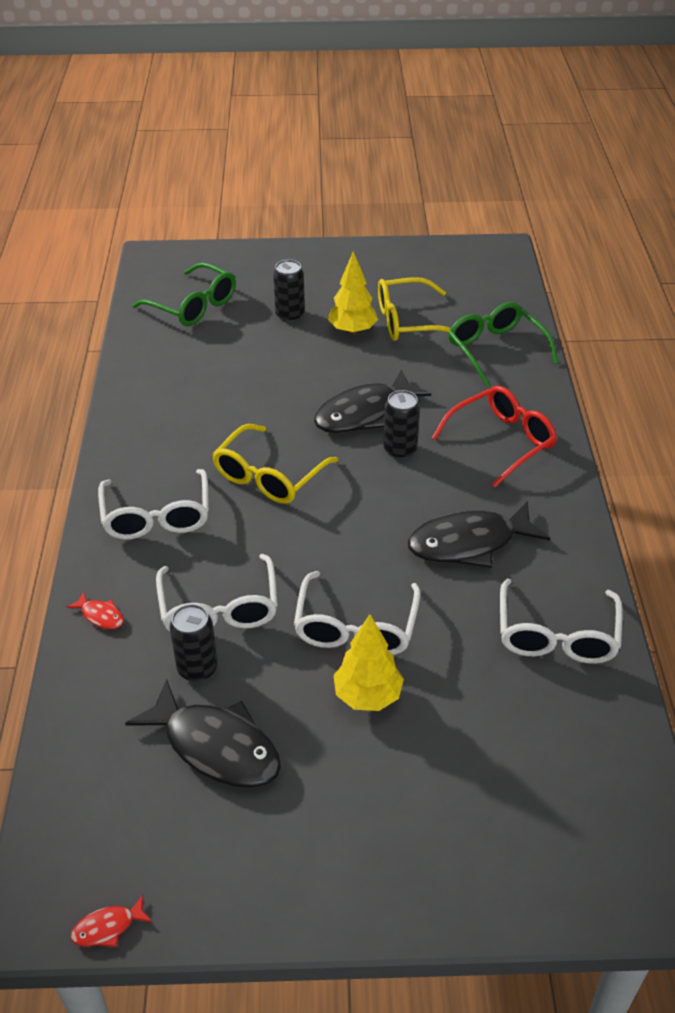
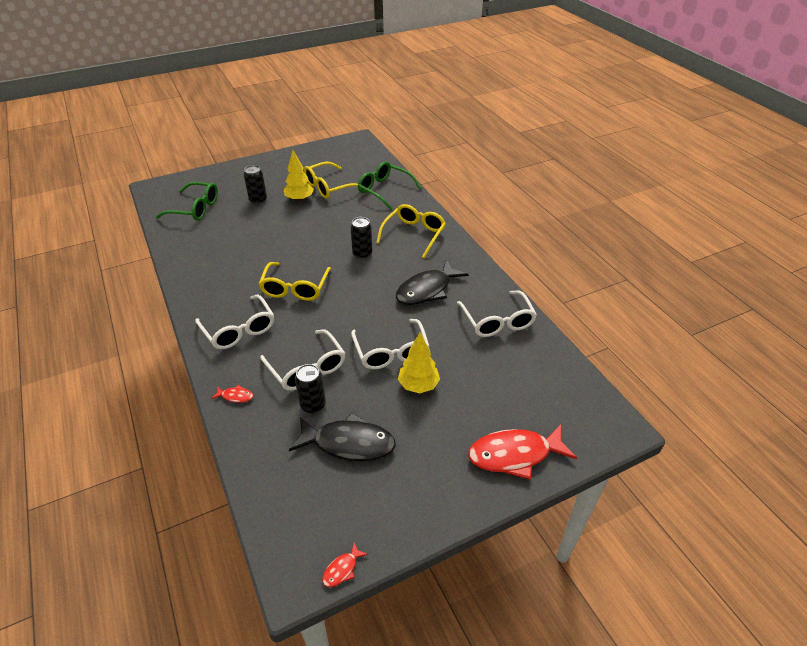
camera: 25 degrees left, 0 degrees up
(364, 413) = (331, 240): black fish -> none
(455, 866) = (514, 455): none -> red fish
(501, 442) = (414, 235): red glasses -> yellow glasses

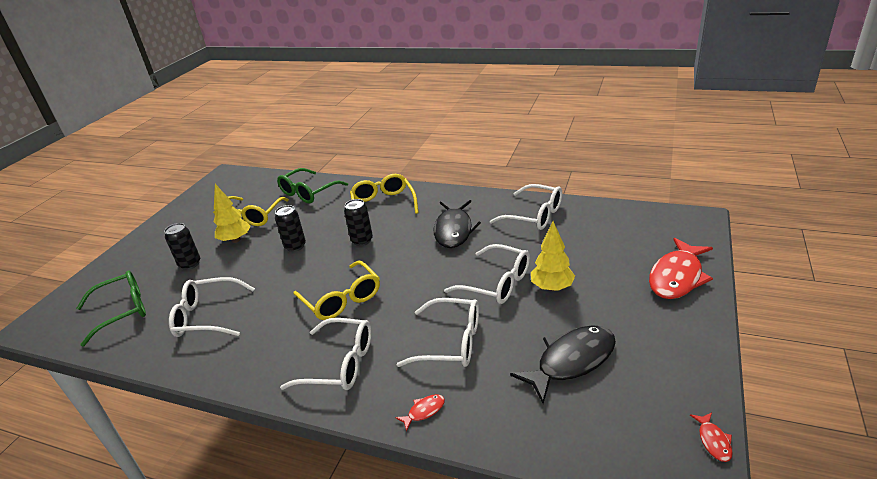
camera: 40 degrees left, 10 degrees down
(224, 244) = (208, 316): none -> white glasses
(313, 405) = (500, 361): black can -> black can (295, 246)
(384, 190) = (309, 192): green glasses -> green glasses turned 45 degrees counterclockwise

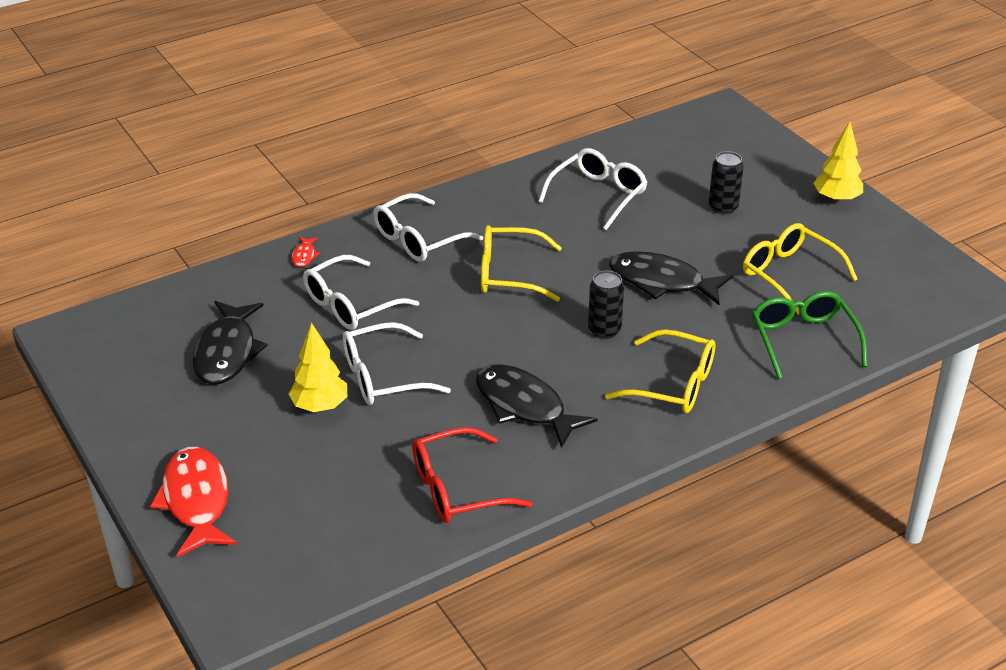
camera: 125 degrees right, 5 degrees up
(122, 311) = (680, 154): green glasses -> none
(235, 240) = (739, 248): yellow tree -> yellow tree (836, 199)
(295, 246) = (661, 282): black can -> black fish
(534, 215) = (458, 488): white glasses -> red glasses
(713, 441) = (66, 363): red fish -> none

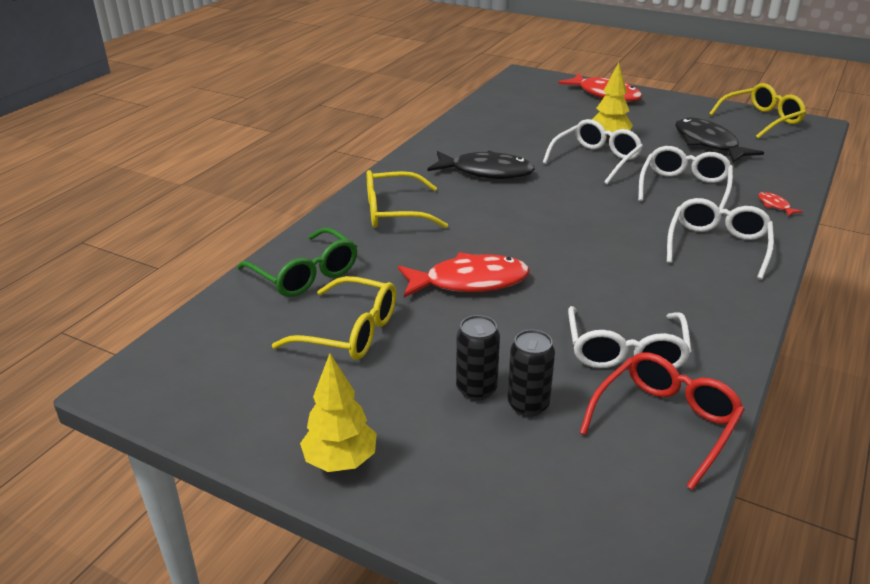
camera: 150 degrees right, 5 degrees down
(458, 488) = (479, 131): red glasses -> red glasses (664, 423)
(510, 274) = (605, 245): yellow glasses -> yellow glasses (760, 120)
(604, 330) = (480, 229): black can -> black can (528, 405)
(661, 282) = (469, 282): black fish -> red fish

